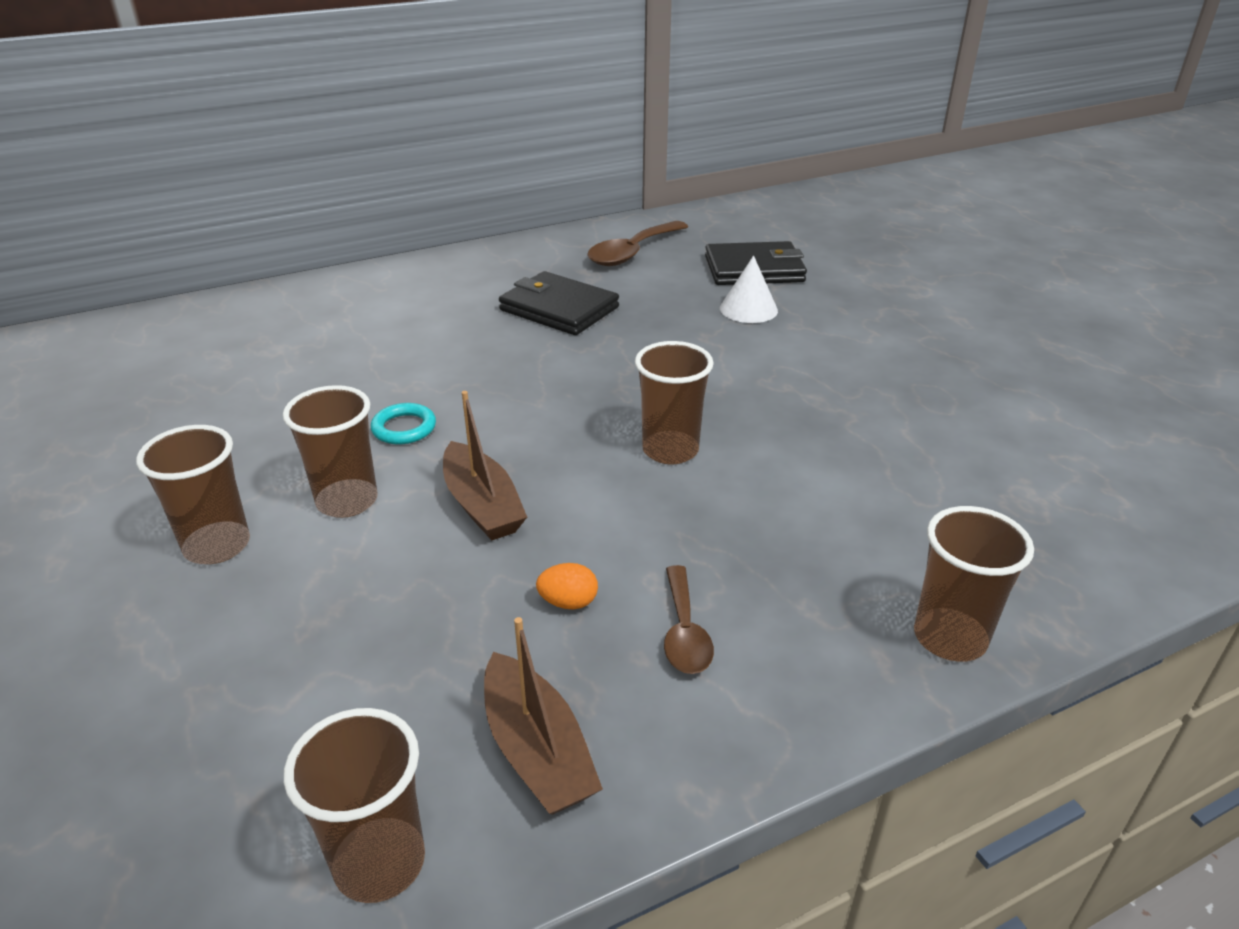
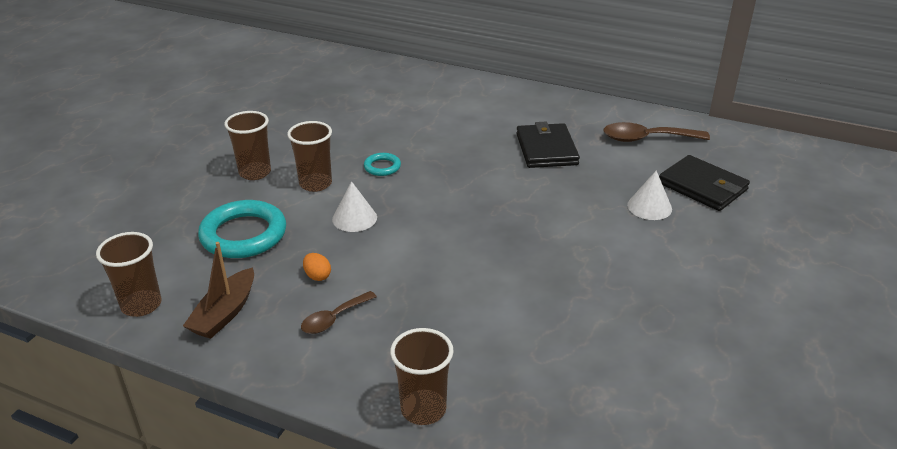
camera: 50 degrees right, 0 degrees up
(361, 633) = (243, 234): none -> turquoise ring
(482, 505) = (354, 218): brown boat -> white cone
(670, 450) = (466, 248): brown cup -> none

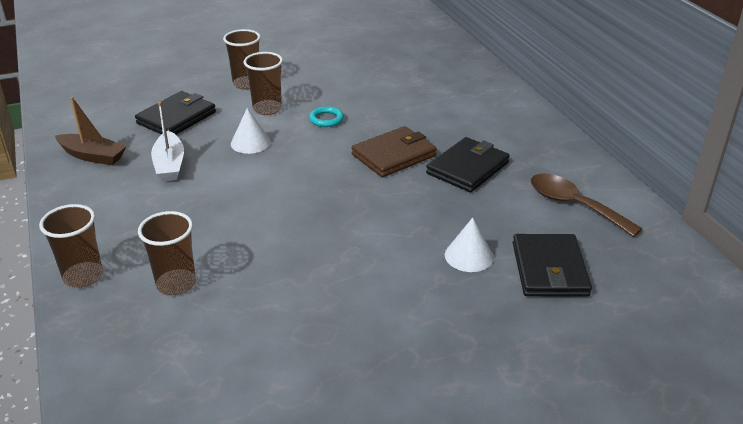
camera: 45 degrees right, 0 degrees up
(141, 305) = (68, 128): brown cup -> brown cup (176, 284)
(224, 313) = (93, 156): brown boat -> brown boat turned 135 degrees counterclockwise
(243, 234) = (176, 118): turquoise ring -> black wallet
(317, 276) = (169, 165): orange egg -> white boat
(333, 319) = (134, 194): brown spoon -> none
(482, 167) = (394, 155): none -> brown wallet

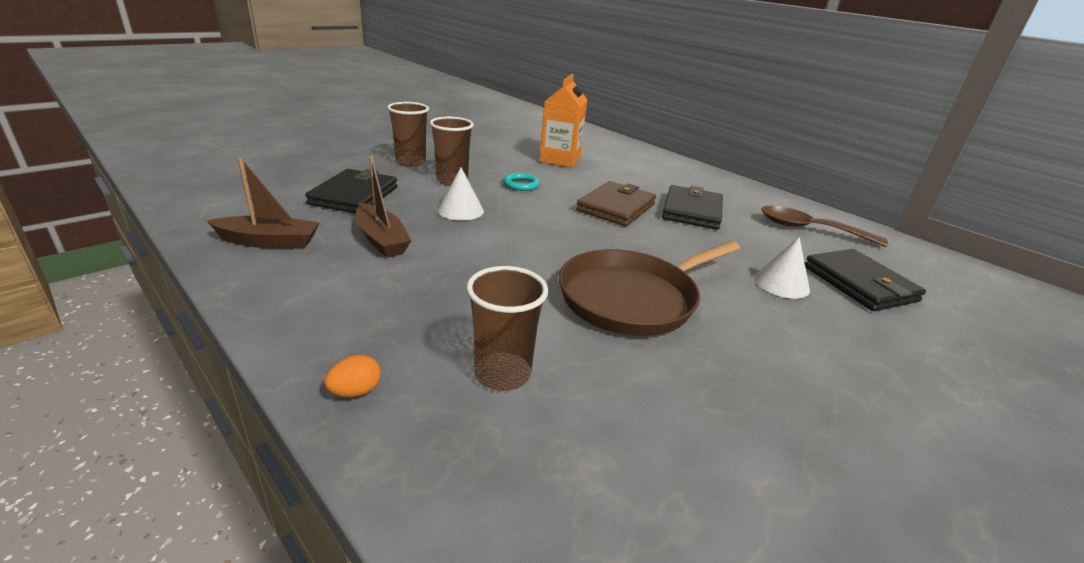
camera: 25 degrees left, 5 degrees down
(83, 276) = (355, 391): brown cup -> orange egg
(169, 165) = (381, 240): white boat -> brown boat
(319, 246) = (632, 298): none -> brown pan
(392, 91) = (560, 159): none -> orange carton

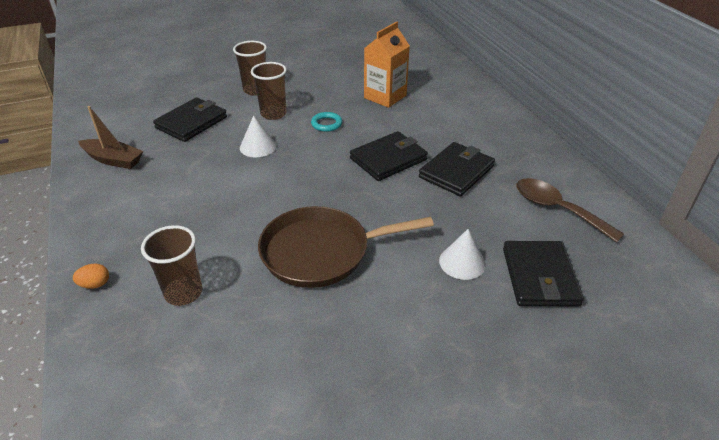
camera: 25 degrees right, 10 degrees up
(381, 240) = (183, 168): brown boat -> none
(616, 207) = (388, 159): brown wallet -> black wallet

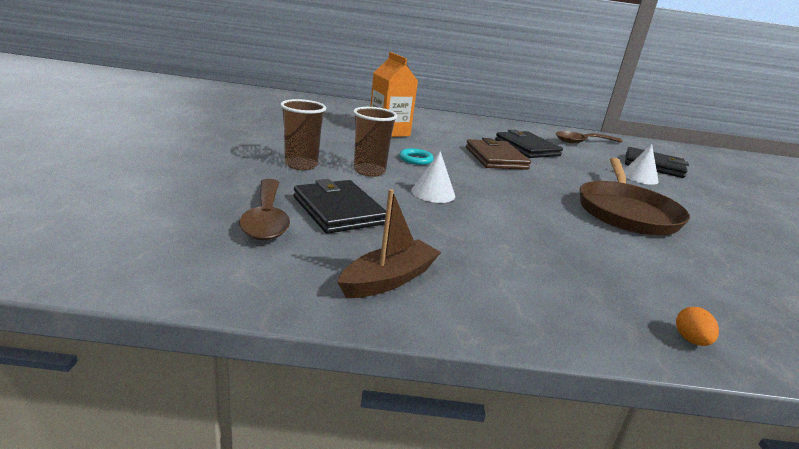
camera: 70 degrees left, 15 degrees down
(161, 107) = (266, 219): none -> brown spoon
(183, 293) = (694, 284): brown cup -> none
(388, 159) = (495, 158): black wallet -> brown wallet

